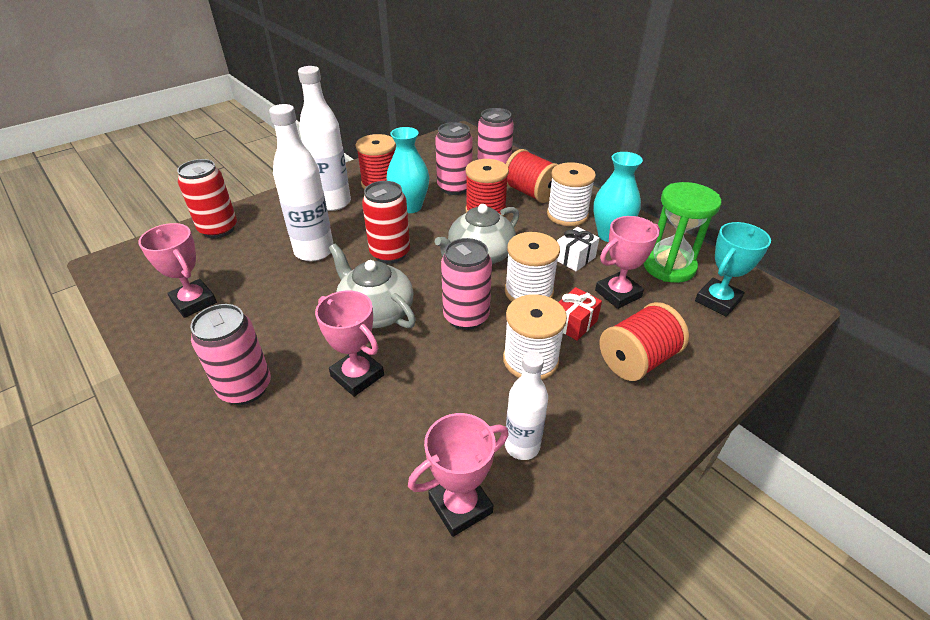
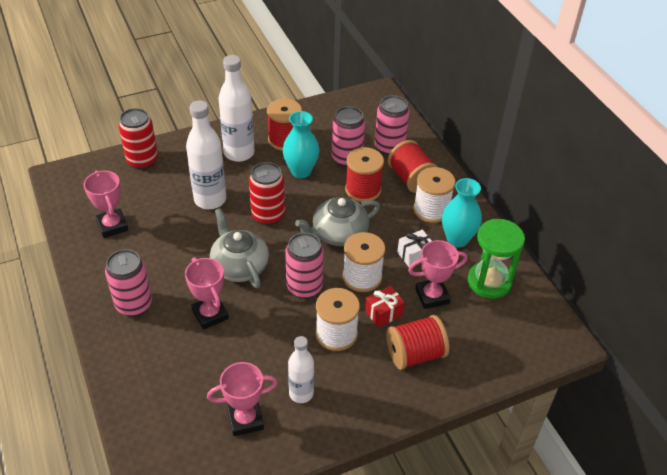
camera: 15 degrees right, 5 degrees up
(717, 301) = (509, 322): turquoise trophy -> none

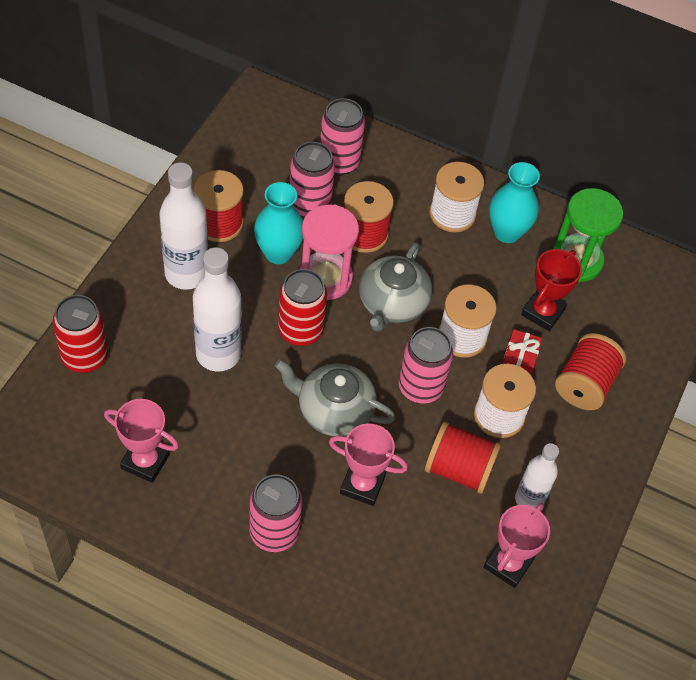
camera: 45 degrees left, 10 degrees up
(313, 198) = (325, 278): none -> pink hourglass
(411, 179) = (399, 189): red spool -> red spool (459, 469)
(414, 255) = (486, 277): white gift -> none
(432, 296) = (543, 312): pink trophy -> red trophy

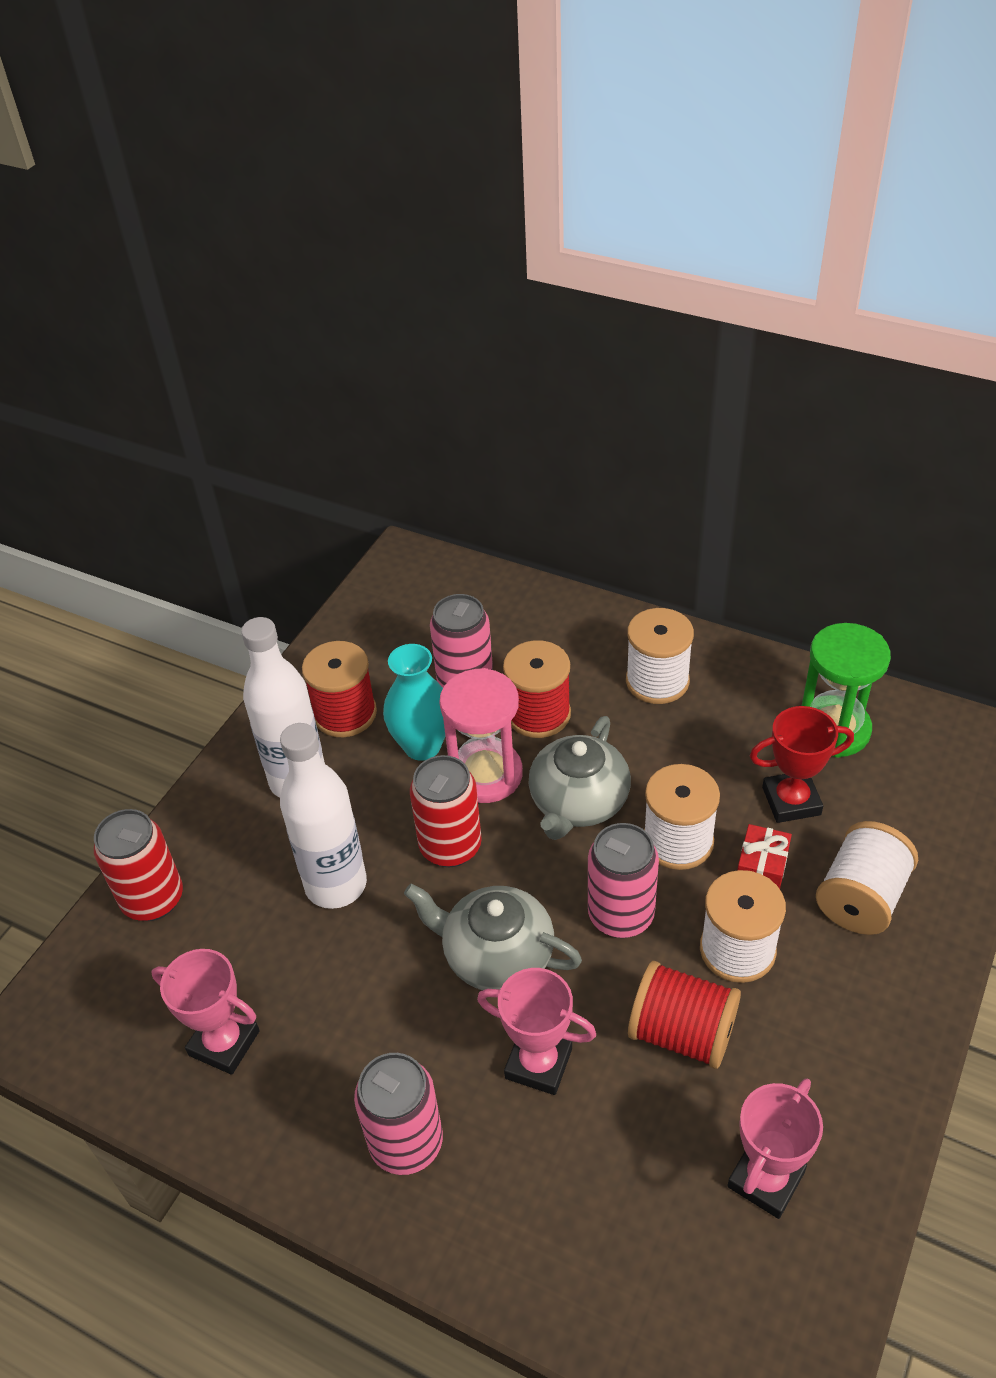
camera: 10 degrees right, 10 degrees down
(339, 162) = (504, 628): pink can -> none
(507, 232) = (733, 699): turquoise vase -> none
(529, 499) = (791, 1075): white bottle -> none
(543, 312) = (791, 801): red trophy -> red trophy turned 45 degrees clockwise
(585, 384) = (861, 898): red spool -> white spool

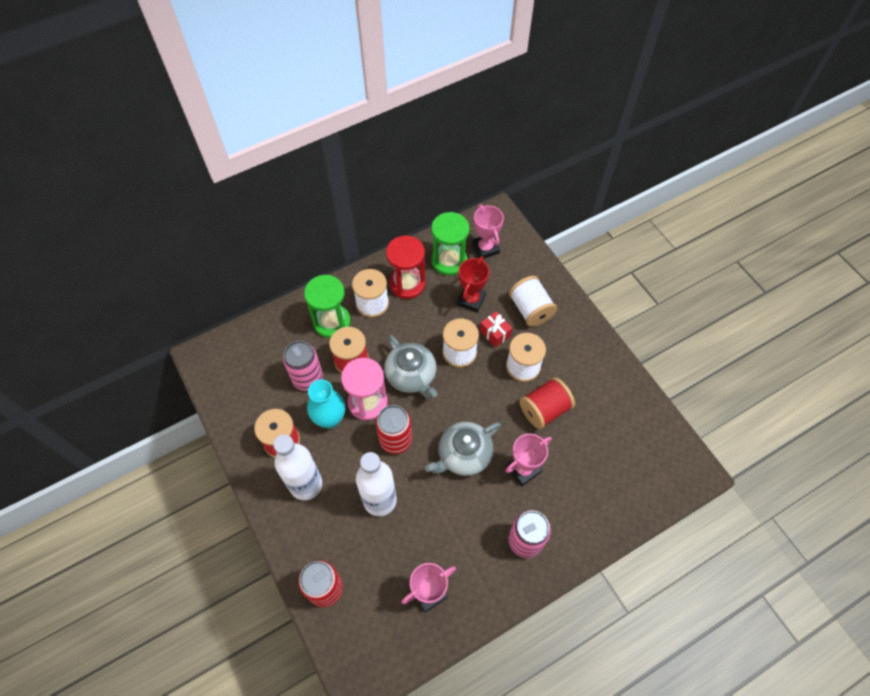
camera: 60 degrees left, 15 degrees up
(580, 655) = (332, 322): none -> green hourglass
(621, 915) = (478, 396): pink can -> none
(734, 702) = (407, 284): none -> red hourglass
(766, 1179) = (617, 422): pink trophy -> pink trophy (485, 248)

